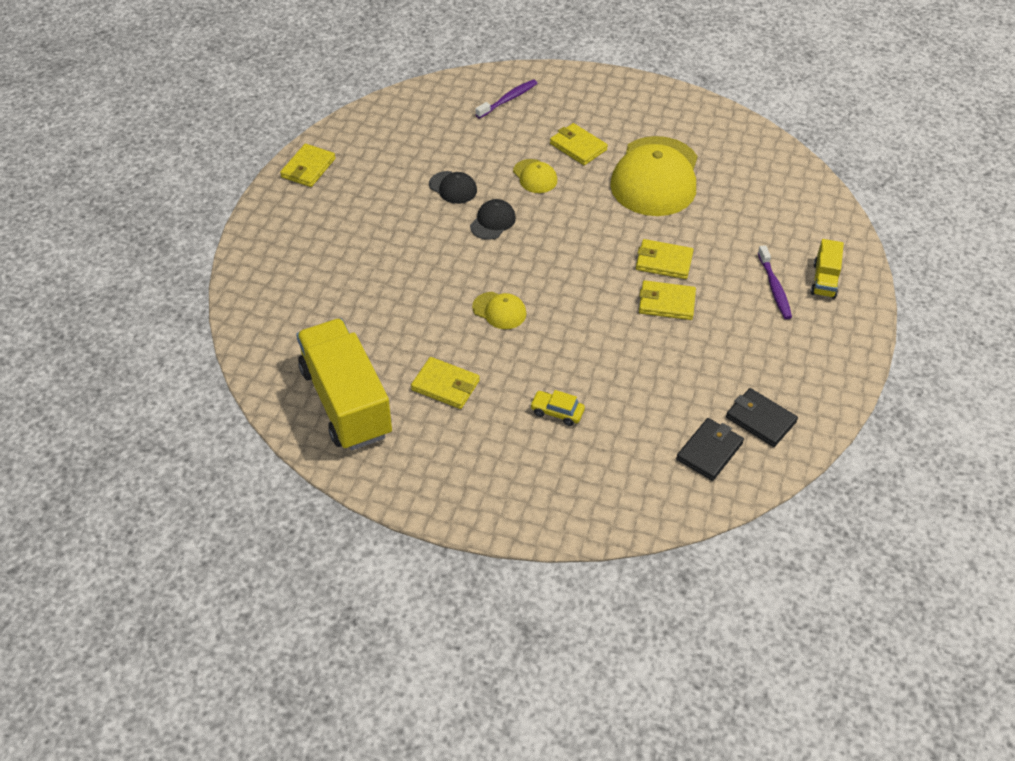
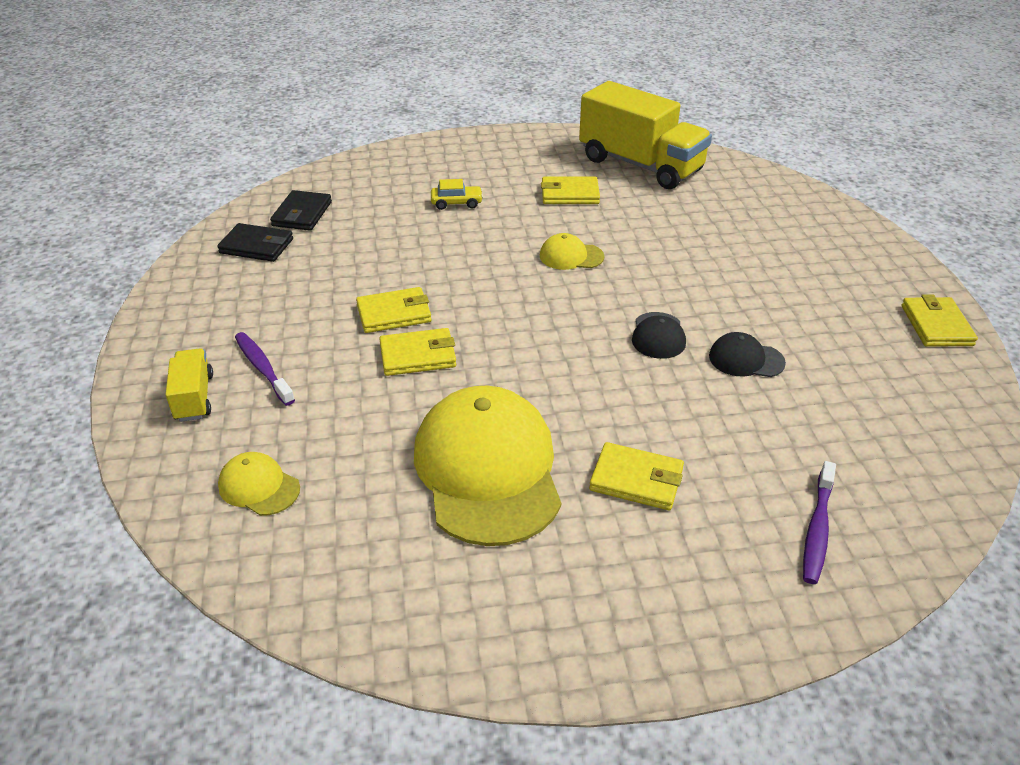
camera: 155 degrees right, 10 degrees down
(535, 176) = (658, 410): yellow cap -> yellow cap (259, 487)

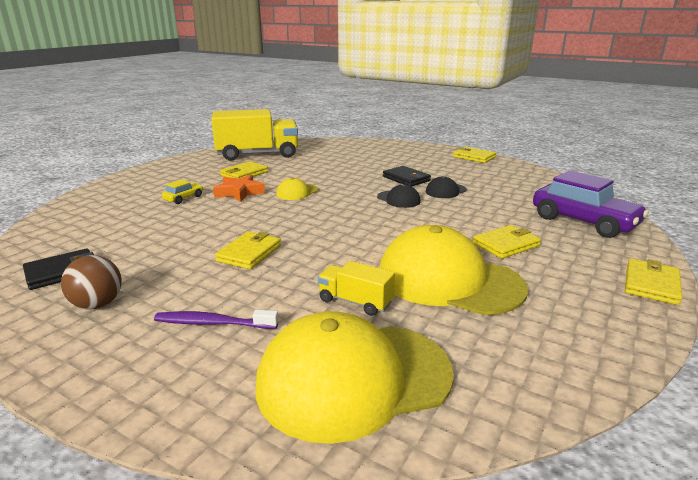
camera: 50 degrees left, 15 degrees down
(194, 398) = (189, 372): yellow truck -> yellow truck (355, 302)
(232, 296) = (98, 304): none -> brown ball
(259, 487) = (353, 378): yellow cap -> yellow cap, size x2.27
(302, 214) = (70, 243): black wallet -> black wallet (406, 179)
(418, 355) = (306, 261): yellow wallet -> yellow wallet (651, 284)
(516, 223) = (239, 192): none -> orange star
(817, 529) = (583, 222): purple toothbrush -> purple car

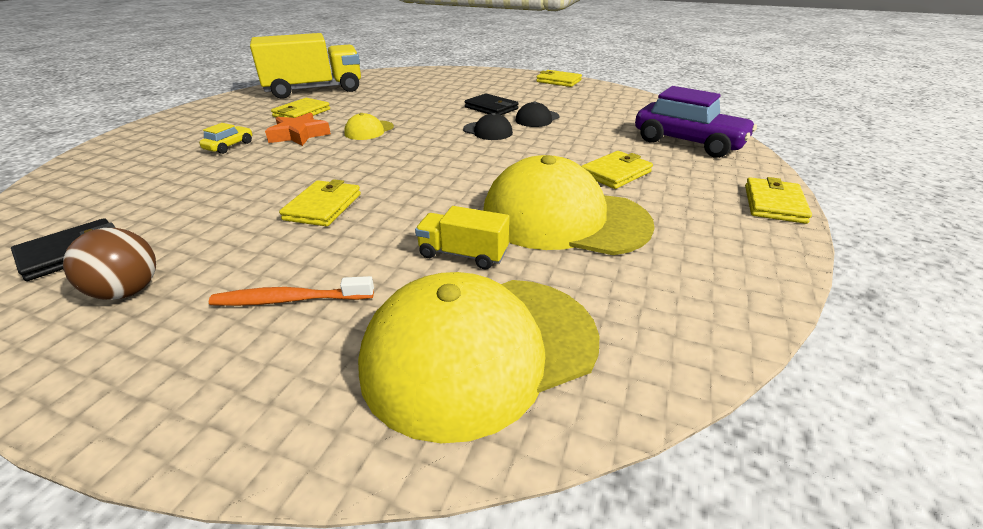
camera: 10 degrees left, 10 degrees up
(213, 323) = (290, 300): purple toothbrush -> orange toothbrush

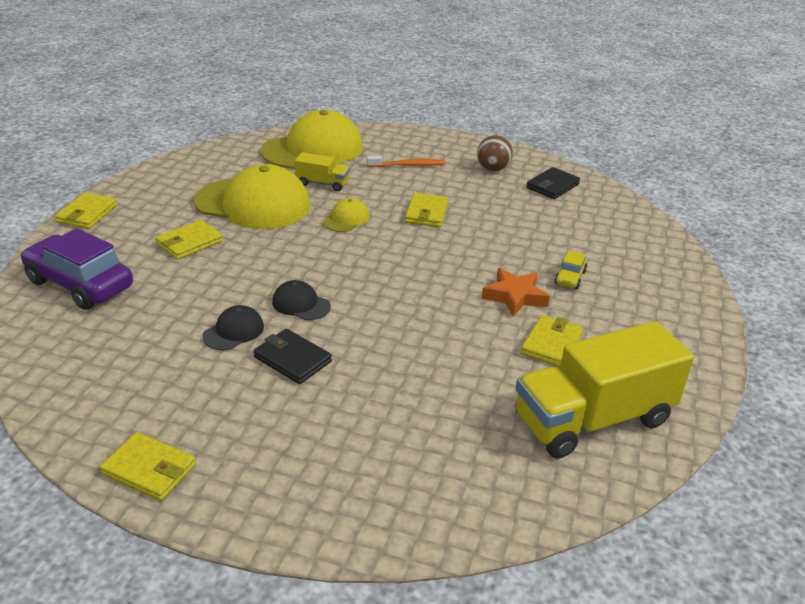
camera: 175 degrees right, 0 degrees up
(369, 130) = (440, 305): yellow cap -> yellow cap (346, 219)

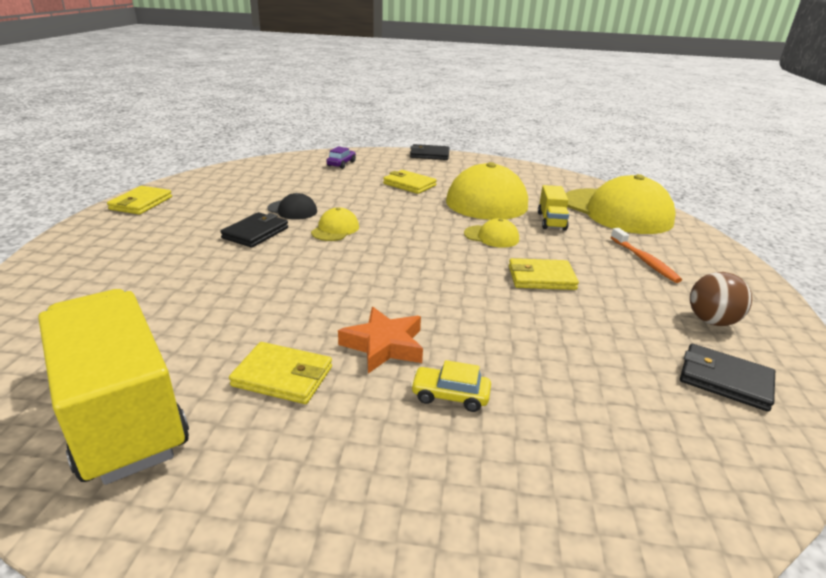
camera: 80 degrees right, 5 degrees down
(80, 284) = (341, 164): purple car -> purple car, size x0.45
(87, 214) = (429, 155): yellow wallet -> black wallet
(301, 304) = (335, 229): black cap -> yellow cap

